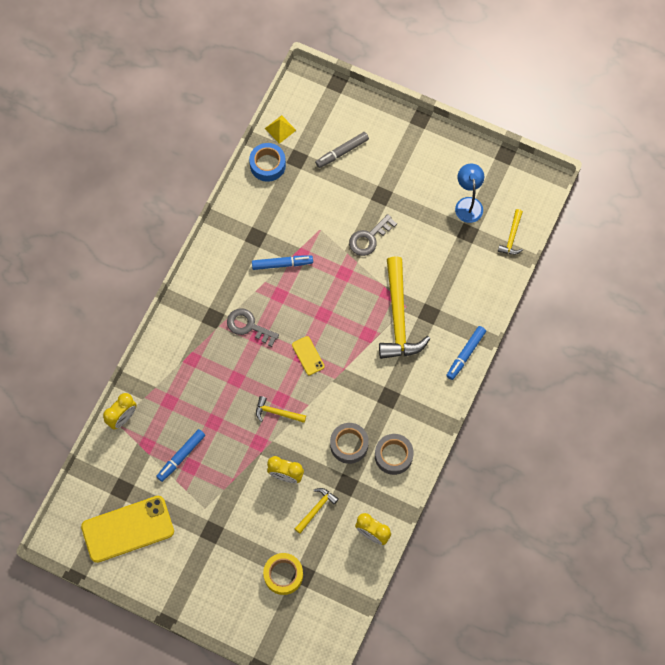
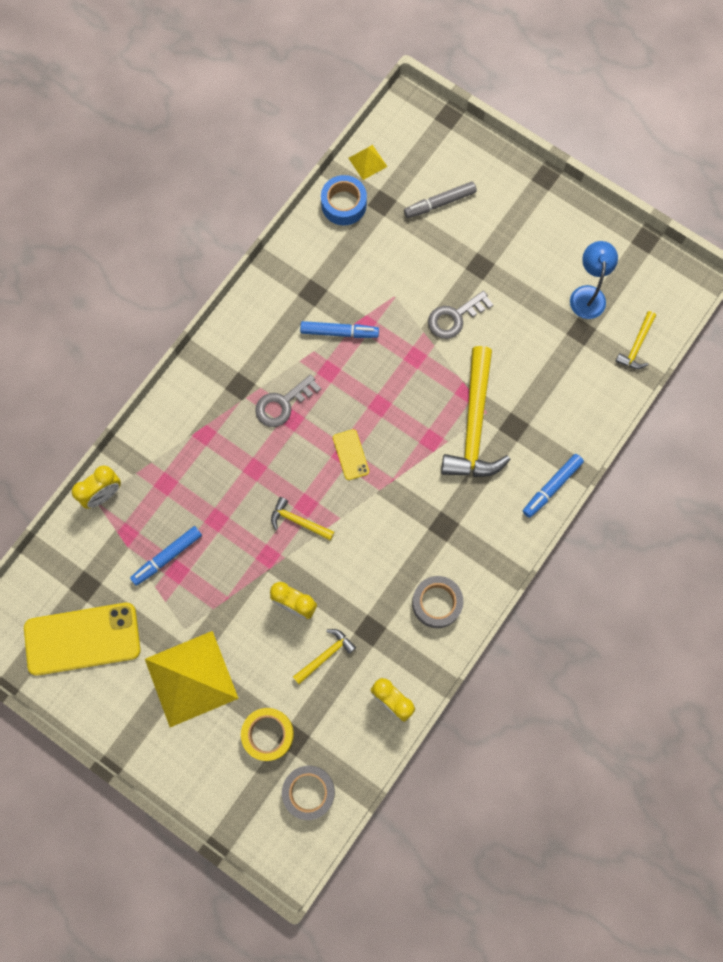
camera: 10 degrees right, 5 degrees up
(217, 544) = (191, 678): none -> yellow pyramid
(248, 326) = (282, 404): grey key -> grey key turned 75 degrees counterclockwise
(349, 445) = (382, 579): grey tape -> grey tape (309, 792)

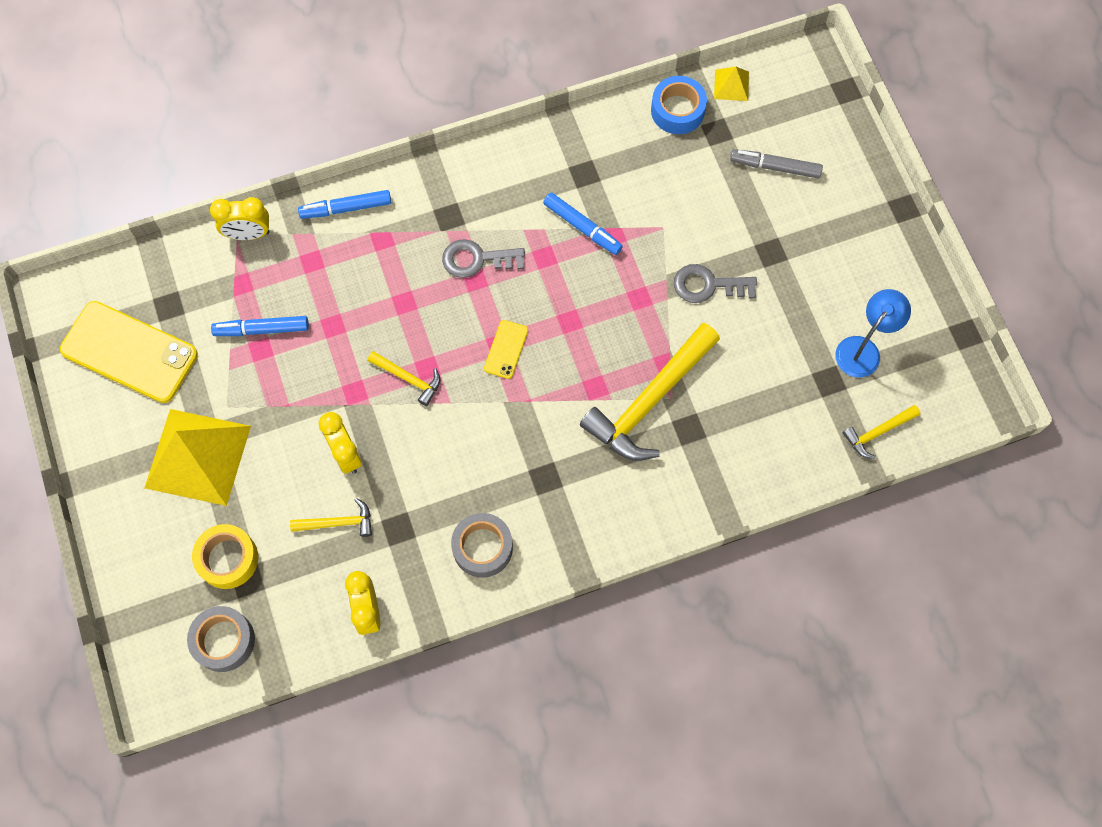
camera: 35 degrees right, 5 degrees down
(298, 521) = (408, 379): yellow hammer -> yellow hammer turned 150 degrees clockwise
(552, 487) = (683, 513): blue marker -> blue marker (346, 208)

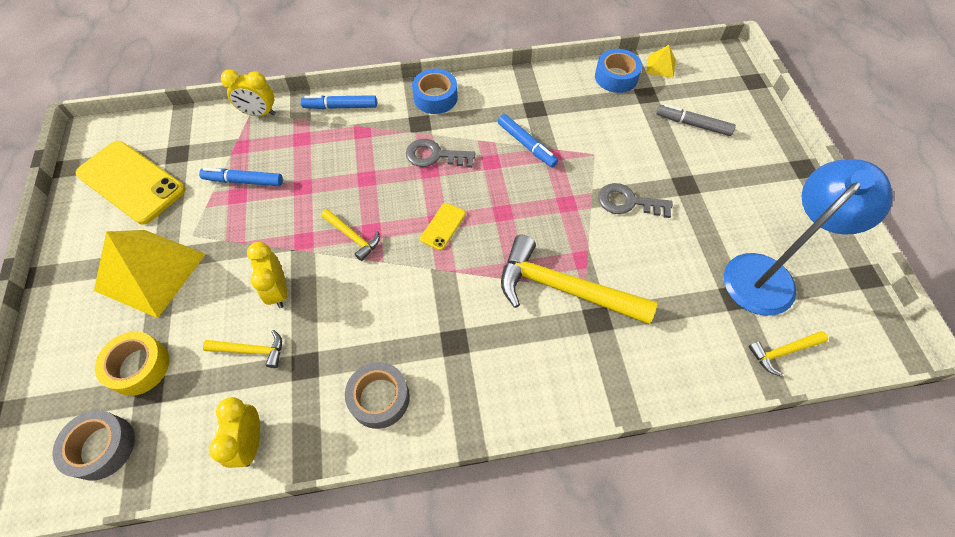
camera: 10 degrees right, 10 degrees down
(460, 176) = (435, 97): none -> blue tape
(649, 401) = (564, 288): yellow hammer -> yellow hammer turned 60 degrees clockwise
(863, 349) = (768, 274): blue lamp -> blue lamp, size x1.68

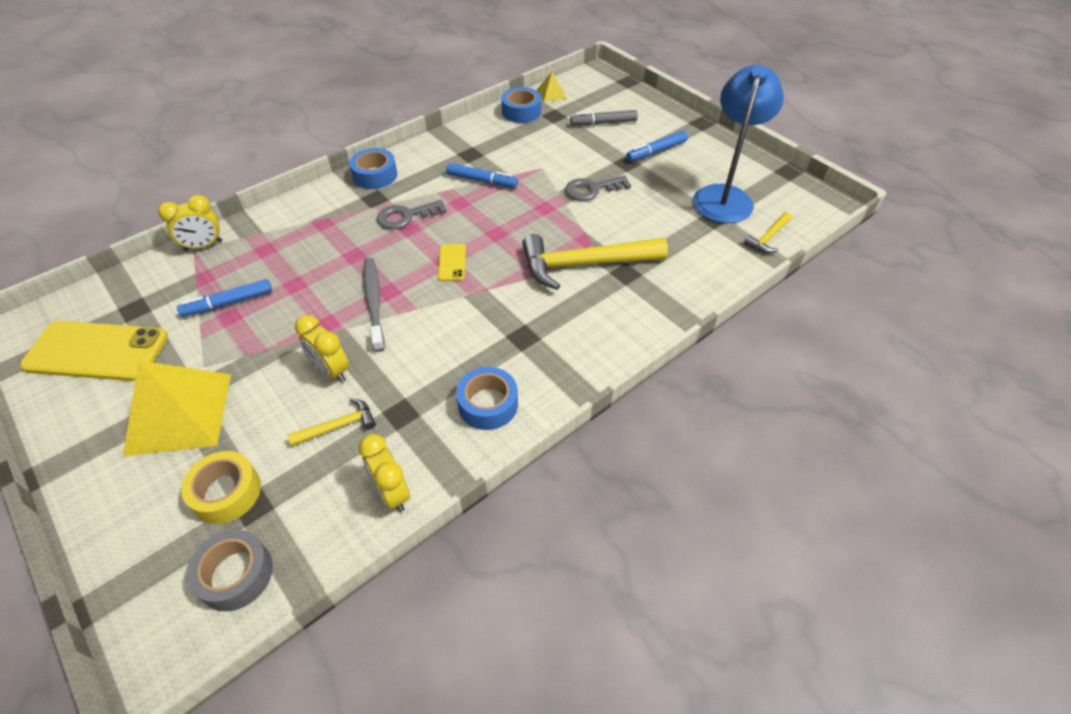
camera: 30 degrees left, 10 degrees down
(340, 107) = (287, 212): blue marker -> blue marker (656, 151)
(353, 237) = (374, 302): yellow hammer -> grey toothbrush
(379, 398) = (488, 404): grey tape -> blue tape

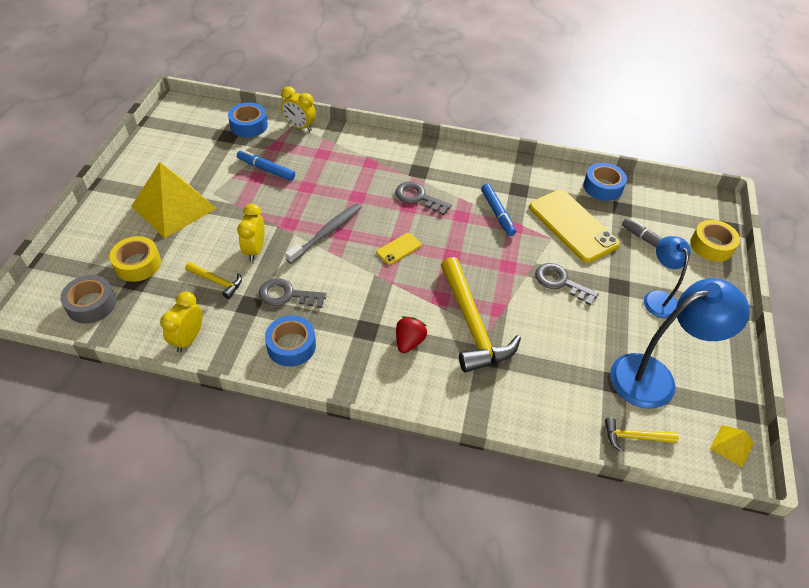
camera: 50 degrees right, 0 degrees up
(96, 351) = (188, 145): yellow phone -> yellow phone (572, 226)
(375, 175) = (441, 156): blue tape -> blue tape (249, 125)
(420, 375) = (287, 295): none -> grey key
(551, 94) = (648, 191): yellow pyramid -> yellow pyramid (731, 445)
(565, 314) = (409, 342): none -> red strawberry
(584, 264) = (472, 325): yellow hammer -> yellow hammer turned 150 degrees counterclockwise
(635, 99) = (711, 246): none -> yellow tape
(656, 151) = (657, 298): blue marker -> blue lamp

